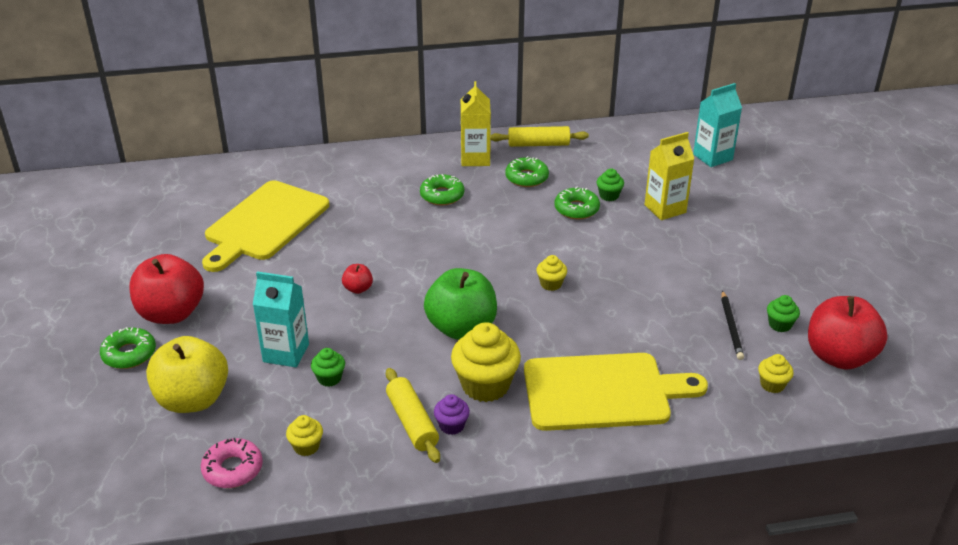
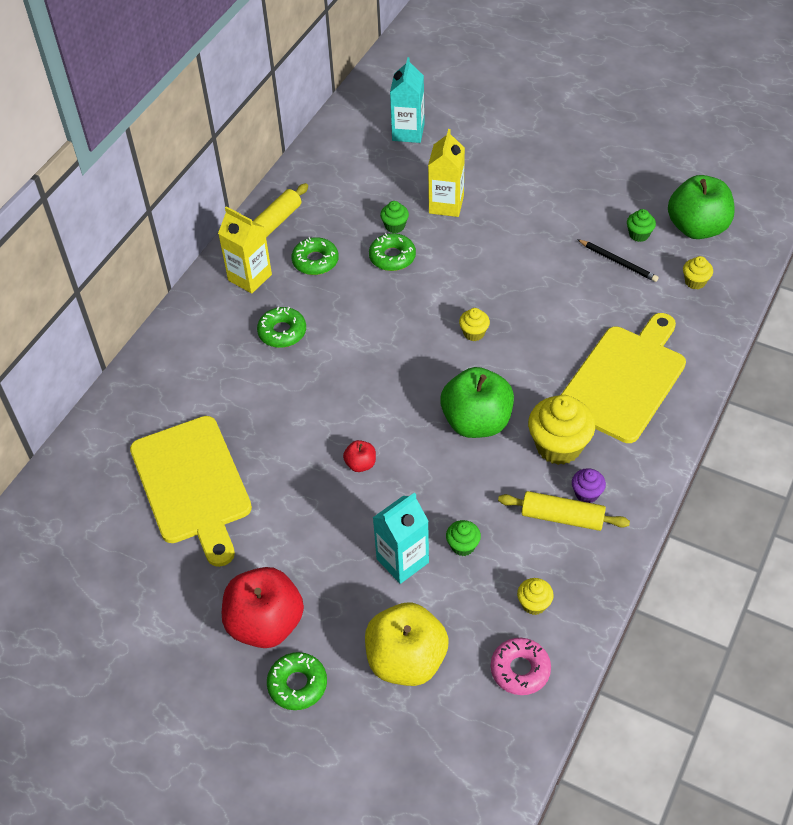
camera: 50 degrees left, 15 degrees up
(839, 356) = (697, 228): red apple -> green apple

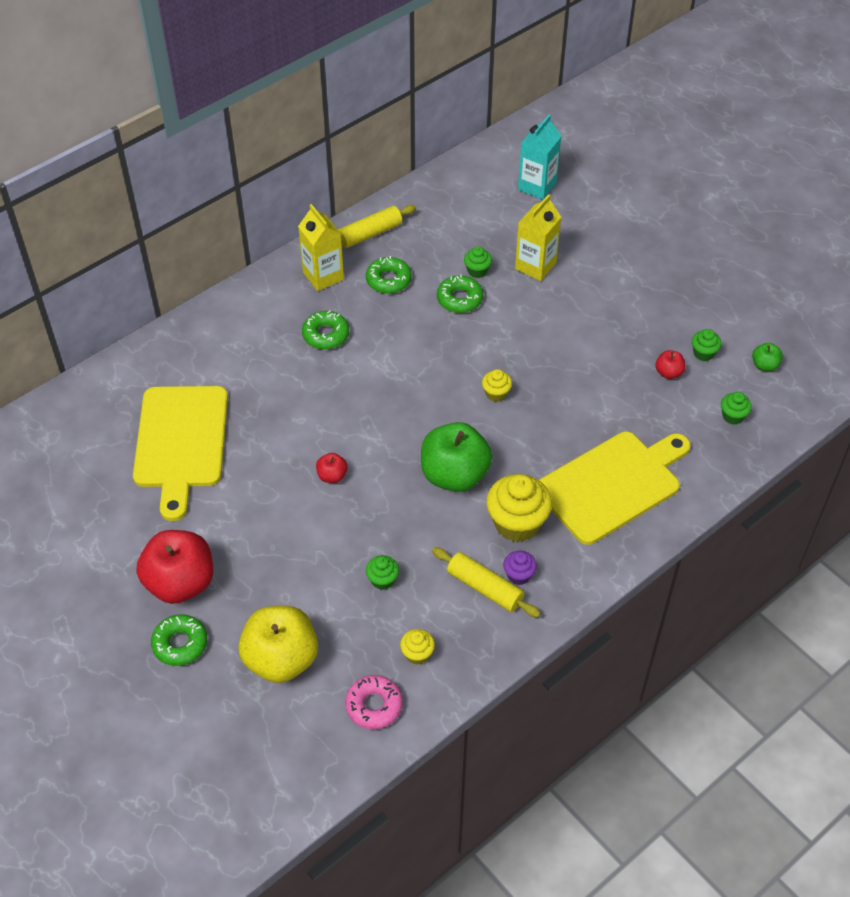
camera: 20 degrees right, 0 degrees up
(402, 561) = (323, 573): turquoise carton -> none
(618, 262) = (668, 373): black pencil -> red apple
(695, 282) = (733, 416): yellow cupcake -> green cupcake
(697, 228) = (764, 365): green apple -> green apple, size x0.44

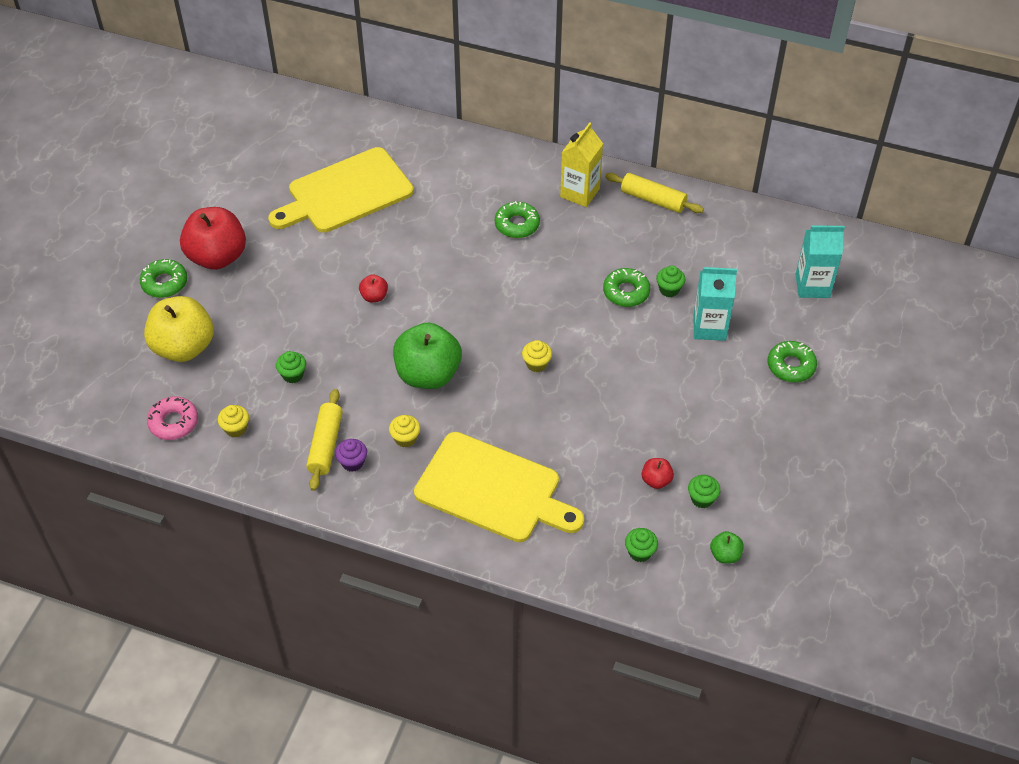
camera: 60 degrees right, 0 degrees up
(388, 280) = (609, 236): green donut -> green donut (791, 366)
(517, 523) = (405, 438): yellow cupcake -> yellow cupcake, size x0.50
(535, 266) = (709, 327): yellow carton -> turquoise carton

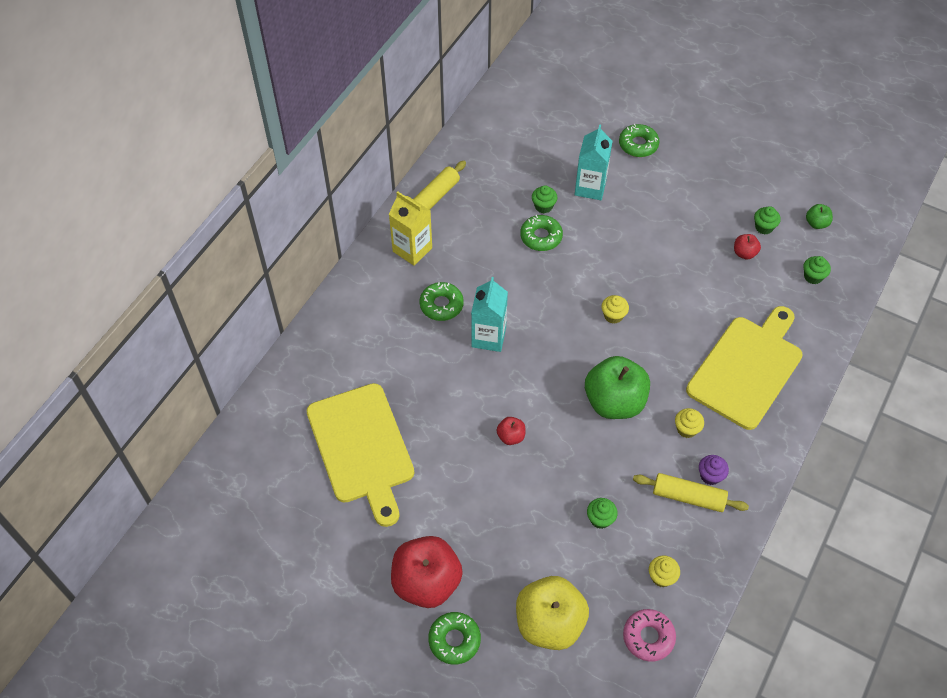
camera: 80 degrees left, 5 degrees up
(812, 286) = (556, 113): turquoise carton -> turquoise carton (488, 337)

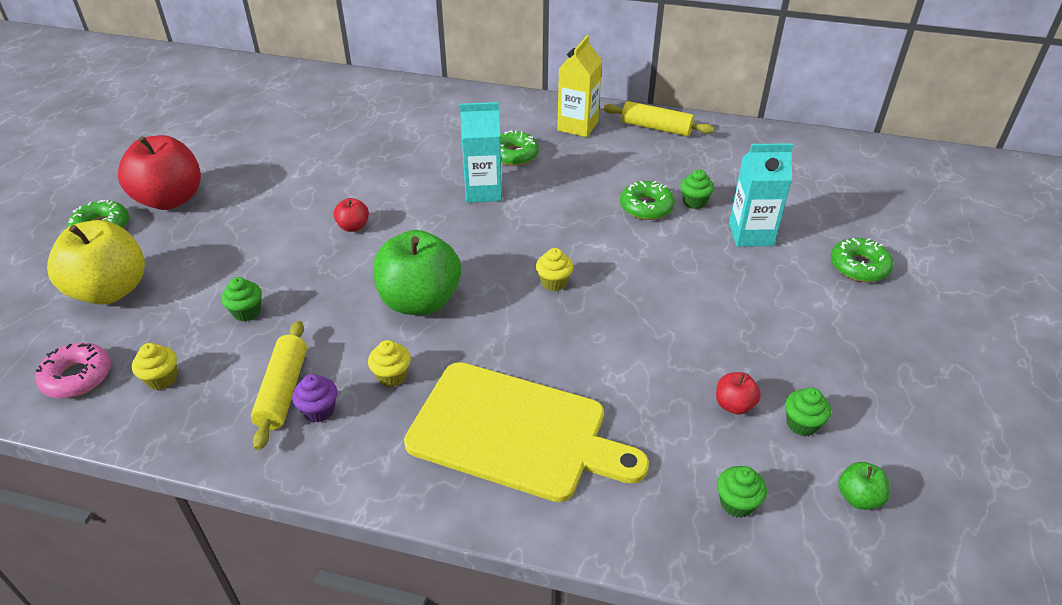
camera: 75 degrees right, 15 degrees down
(361, 448) = (324, 138): yellow cutting board -> none

